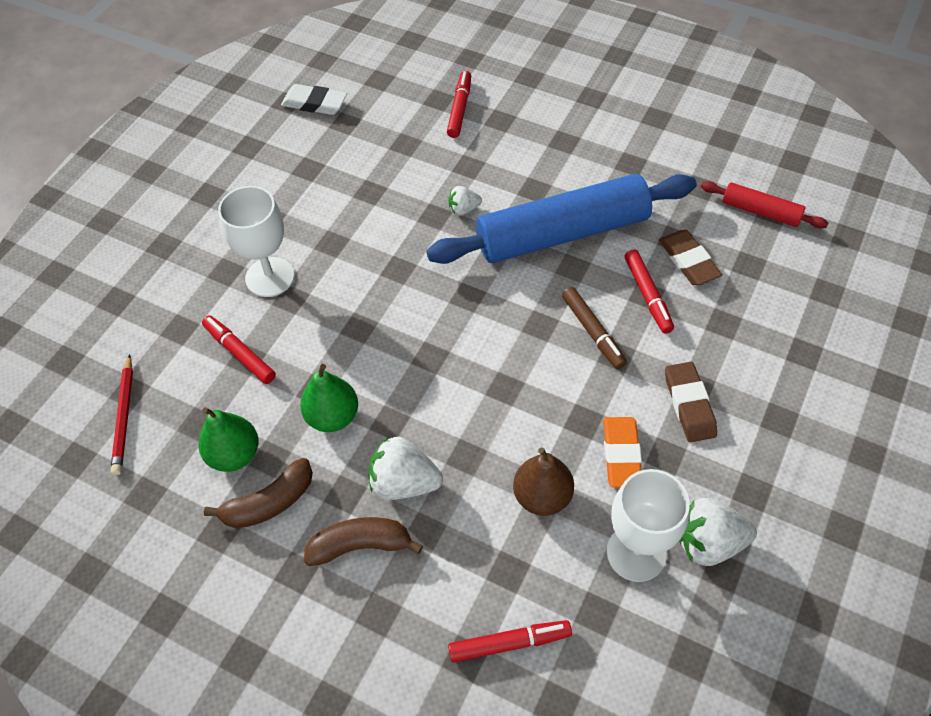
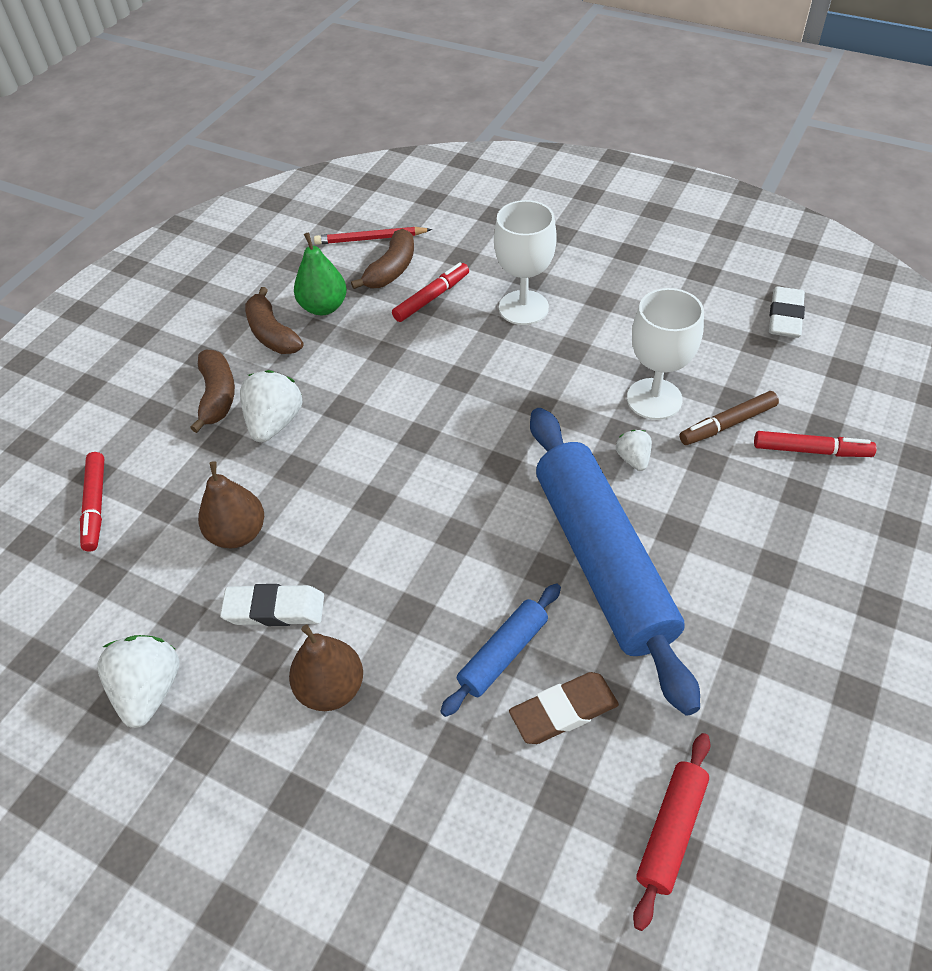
camera: 90 degrees right, 5 degrees down
(185, 392) = (391, 270): none -> brown banana
(333, 416) = (354, 367): green pear -> none
(592, 331) = (446, 588): brown marker -> brown marker (728, 424)
(621, 454) = (274, 609): orange eraser -> white eraser
(636, 553) = (156, 616): white goblet -> white goblet (654, 399)
(647, 295) = (503, 654): red marker -> blue rolling pin
(689, 404) = (331, 688): brown eraser -> brown pear

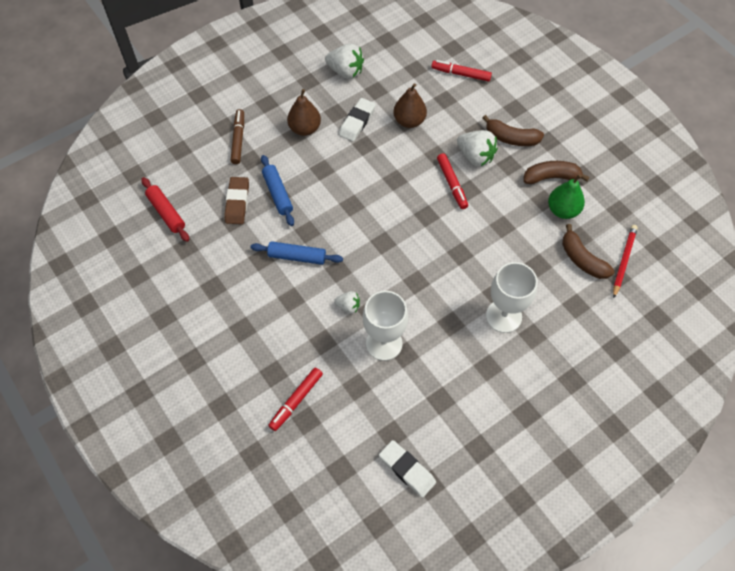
camera: 115 degrees right, 10 degrees up
(431, 298) = (541, 269): red marker -> red marker (452, 183)
(602, 561) = (297, 257): blue rolling pin -> blue rolling pin, size x0.46
(728, 424) = (341, 370): brown marker -> brown marker (238, 140)

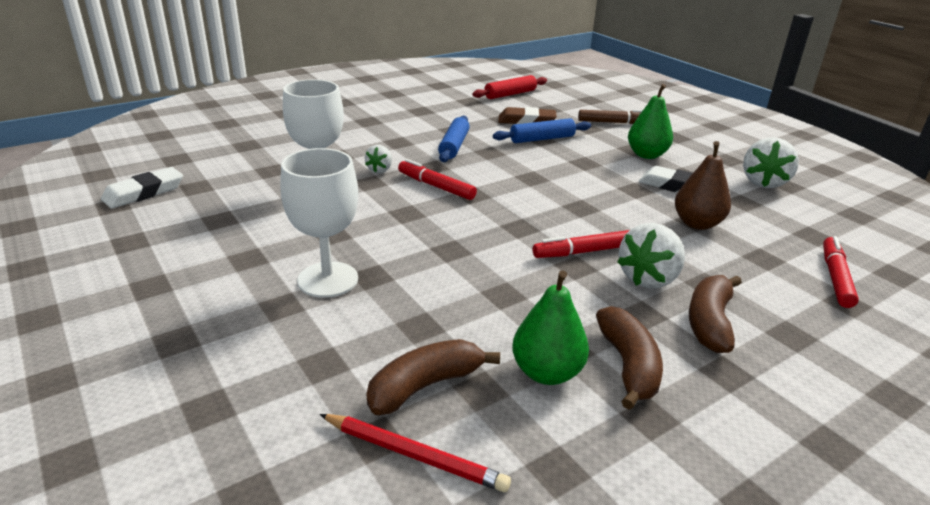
camera: 90 degrees right, 30 degrees down
(296, 400) = (272, 141): red marker -> red marker (436, 187)
(305, 129) = (646, 155): brown pear -> green pear

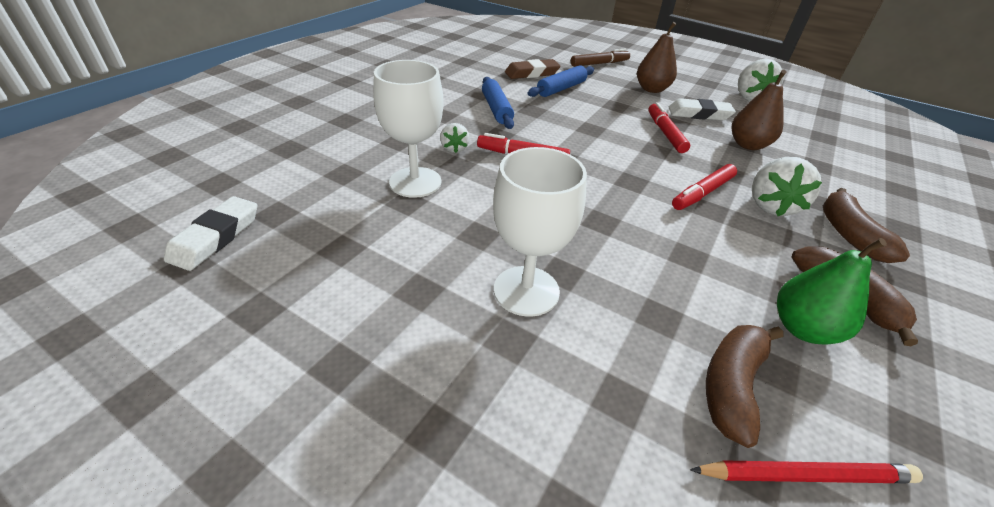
camera: 25 degrees left, 10 degrees up
(510, 94) = (493, 49): red rolling pin -> none
(646, 155) = (651, 89): green pear -> brown pear
(835, 278) = (874, 170): red marker -> red marker (665, 133)

